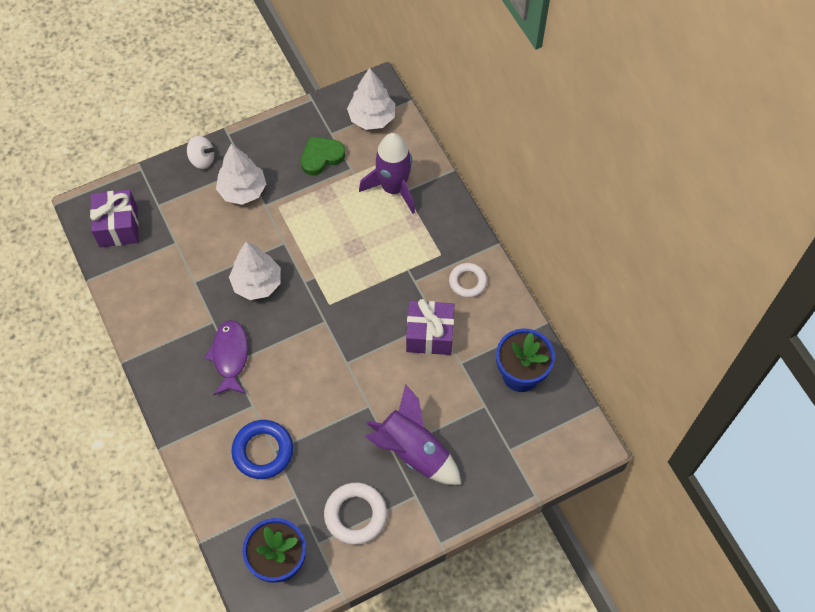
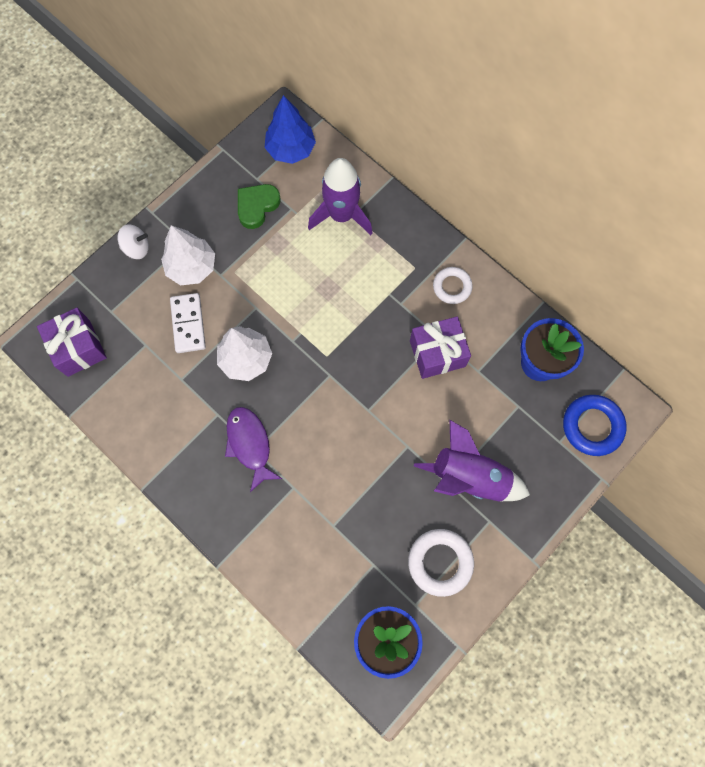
camera: 20 degrees left, 10 degrees up
(220, 237) = (188, 324): none -> white domino
(263, 451) = (323, 531): blue ring -> blue ring (592, 426)
(372, 118) = (291, 150): white tree -> blue tree

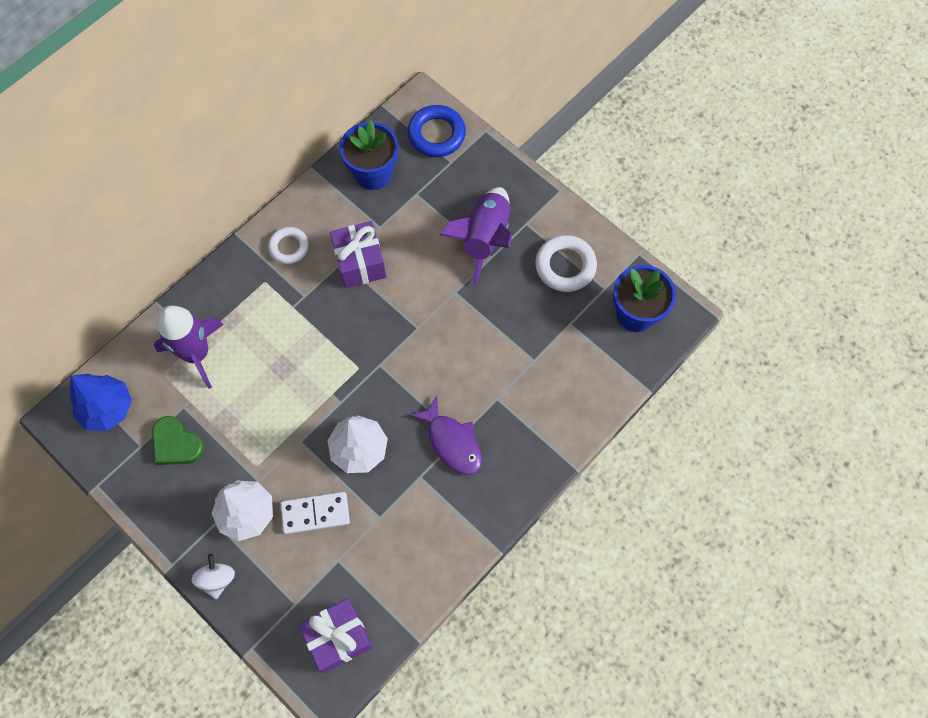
camera: 90 degrees left, 5 degrees down
(250, 444) = (452, 442): purple fish -> purple fish turned 105 degrees counterclockwise

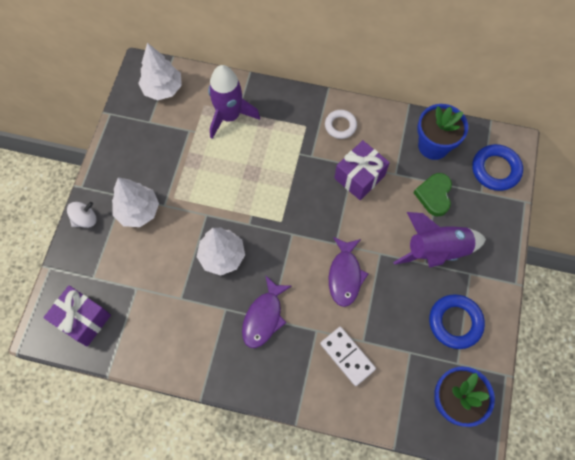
camera: 60 degrees right, 0 degrees up
(107, 408) = (163, 89): blue tree -> white tree
(176, 444) = (162, 141): green heart -> green heart (434, 195)
(315, 513) = (161, 254): white domino -> white domino (347, 356)
(457, 338) = (345, 275): none -> purple fish
(565, 266) = (455, 322): white ring -> blue ring

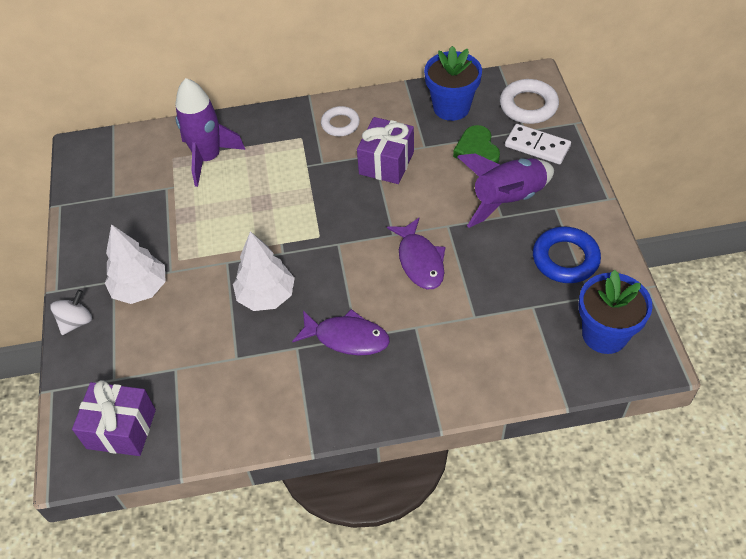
camera: 20 degrees left, 15 degrees down
(163, 89) = (115, 159): white tree -> none
(264, 317) = (347, 338): purple fish -> purple fish turned 75 degrees counterclockwise
(347, 356) = (464, 338): white domino -> white domino (537, 146)
(495, 169) = (528, 106): blue ring -> white ring

